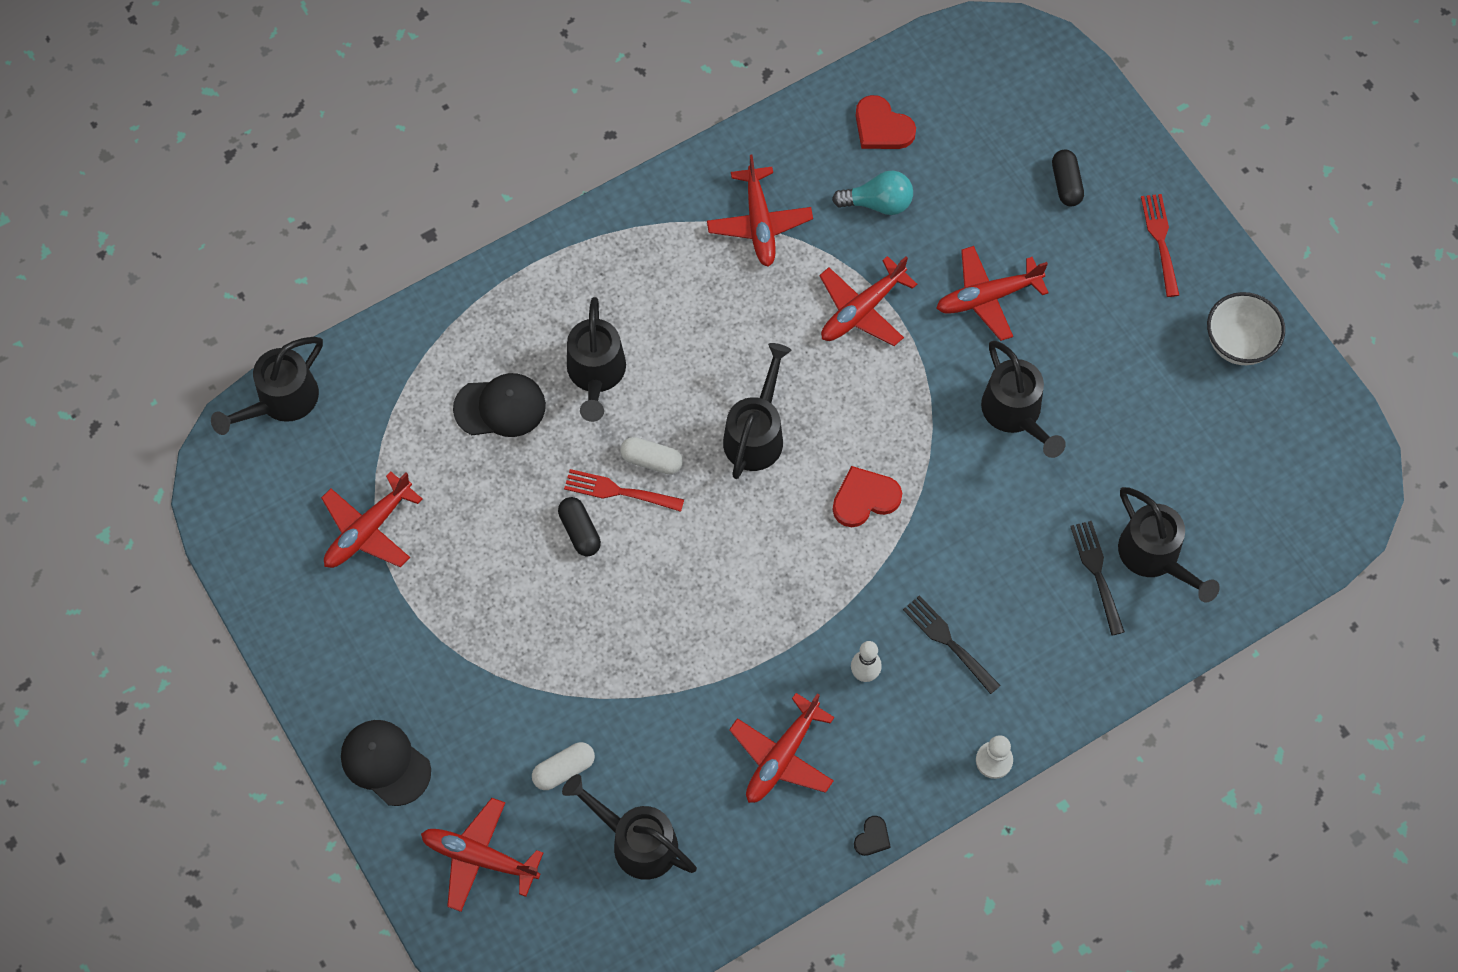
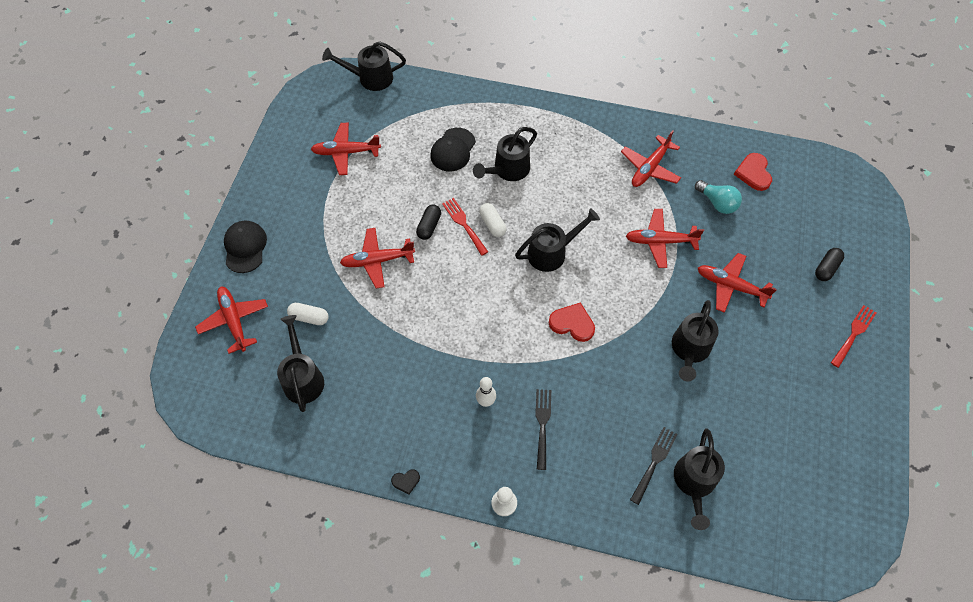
camera: 45 degrees right, 5 degrees down
(500, 407) = (453, 150): black cap -> black cap turned 75 degrees clockwise
(782, 756) = (407, 402): red plane -> red plane (377, 261)
(1238, 344) = (850, 419): white bowl -> none

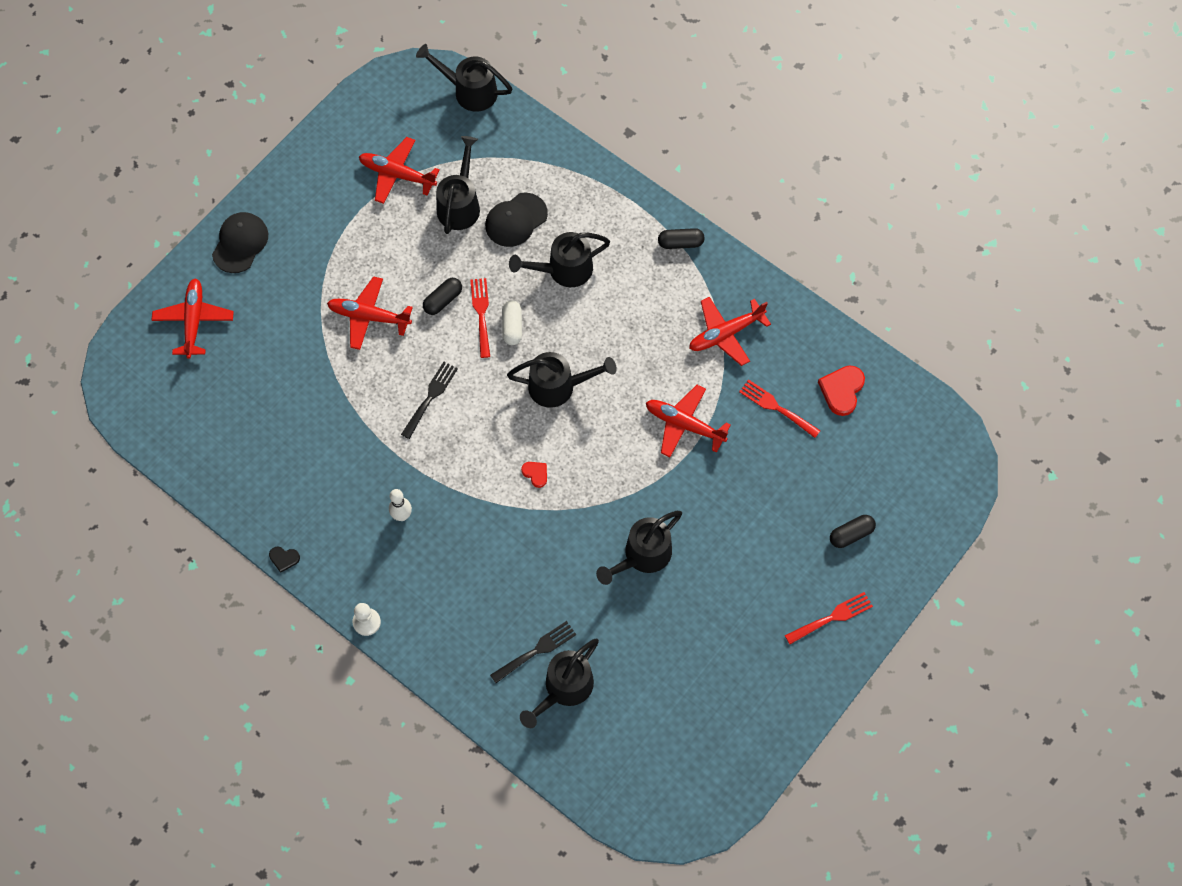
camera: 25 degrees right, 5 degrees up
(303, 377) = (234, 410): black watering can -> black watering can (460, 204)
(309, 317) = (270, 349): white capsule -> none
(542, 425) = (445, 564): black fork -> black fork (430, 397)
(572, 323) = (535, 473): red heart -> red heart, size x0.55
(580, 120) = (680, 243): none -> black capsule
(717, 203) = (777, 408): turquoise light bulb -> red fork
(730, 286) = (730, 507): red plane -> none

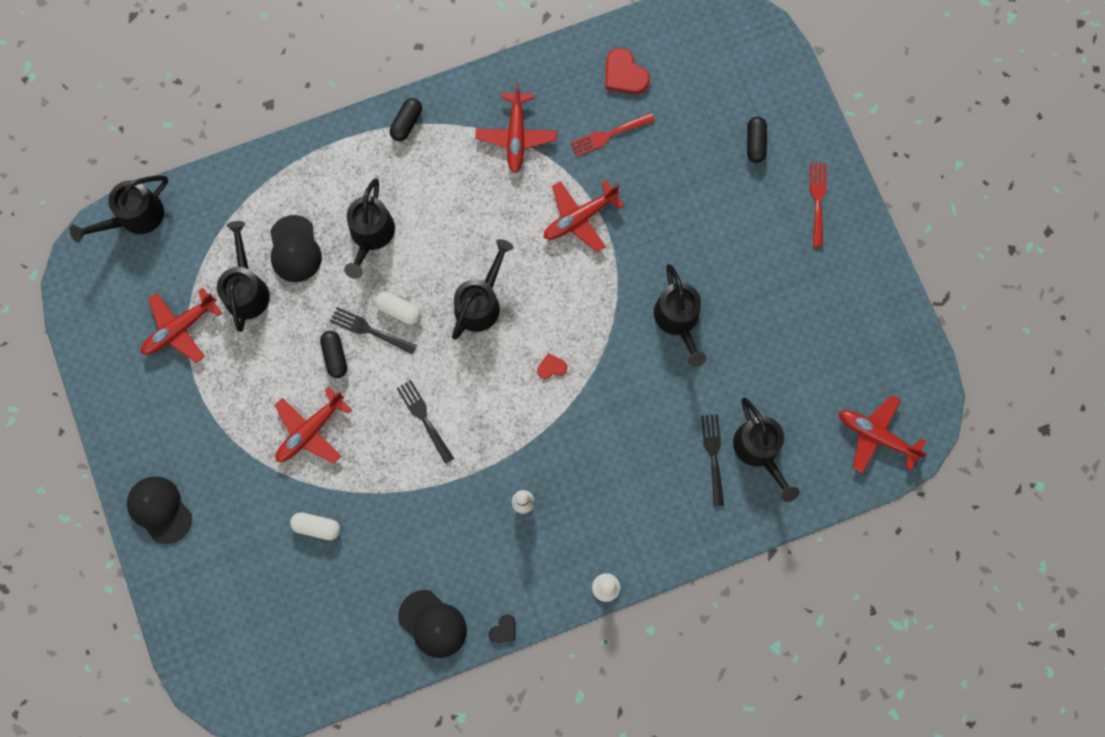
camera: 60 degrees left, 10 degrees up
(194, 321) = (214, 594): red plane -> red plane (876, 436)
(259, 499) = (433, 624): none -> black cap
(291, 366) = (317, 527): none -> white capsule
(460, 204) = (247, 289): black watering can -> black watering can turned 45 degrees clockwise
(481, 314) = (370, 330): red fork -> black fork

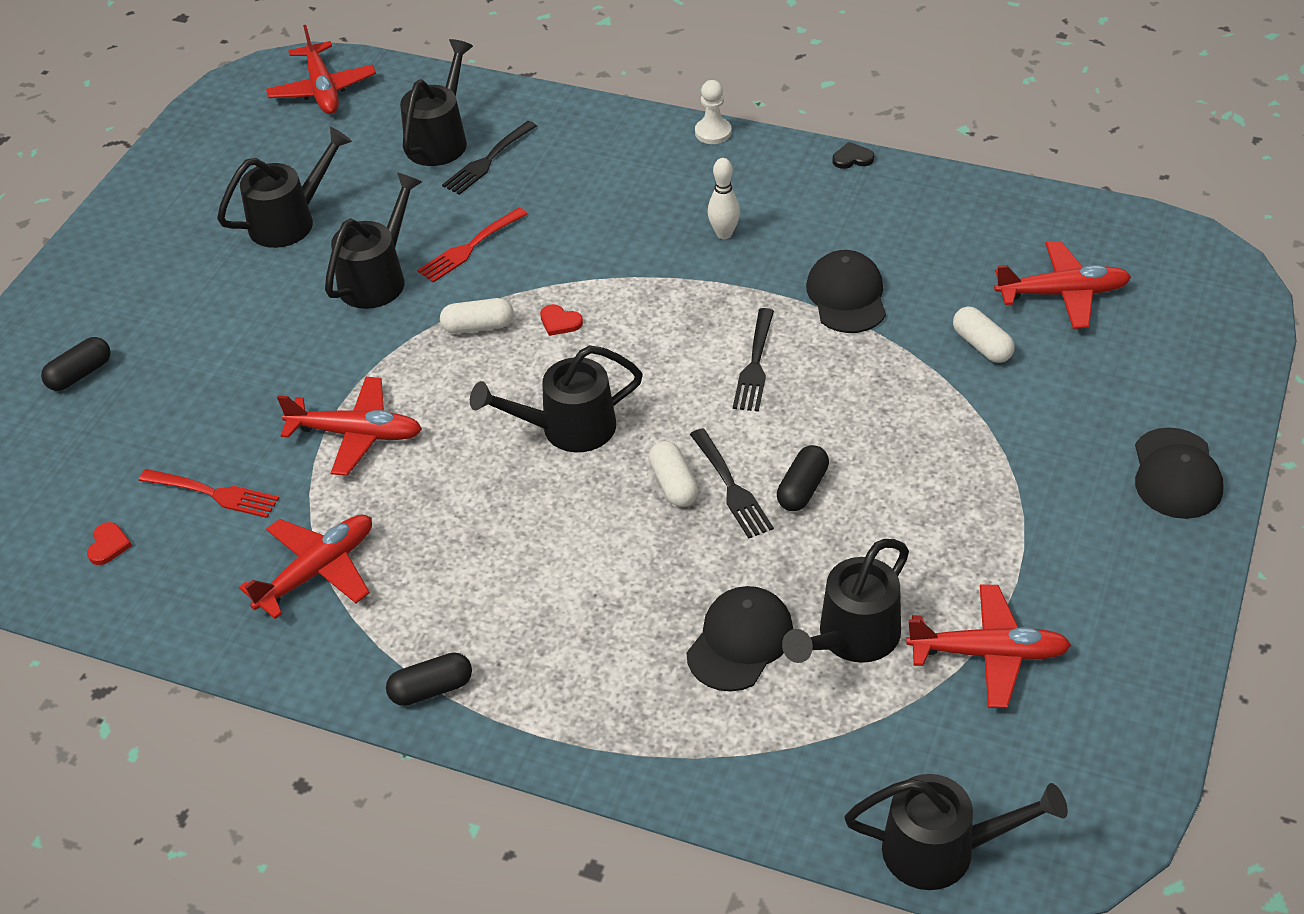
camera: 135 degrees left, 30 degrees down
(310, 431) = (906, 435): red plane -> red plane (1062, 294)
(370, 236) = (624, 587): black watering can -> black watering can (291, 220)
(433, 624) = (924, 201): black cap -> black cap (847, 296)
(590, 330) = (478, 326): none -> white capsule
(624, 74) = (108, 545): red heart -> red heart, size x0.55
(817, 201) = (101, 283): red fork -> red fork (470, 247)

